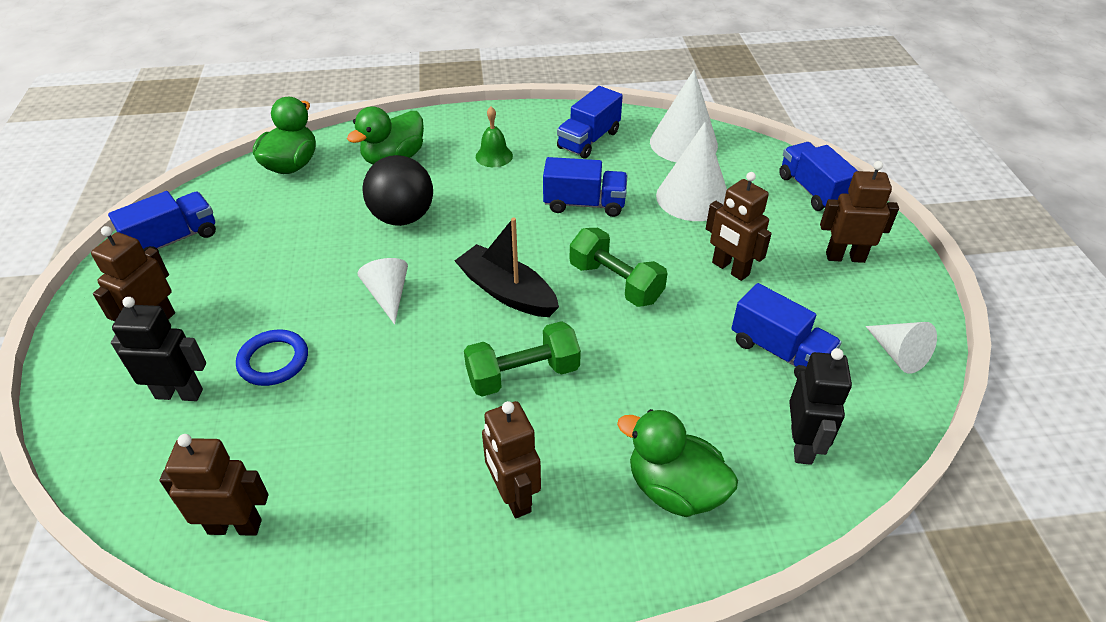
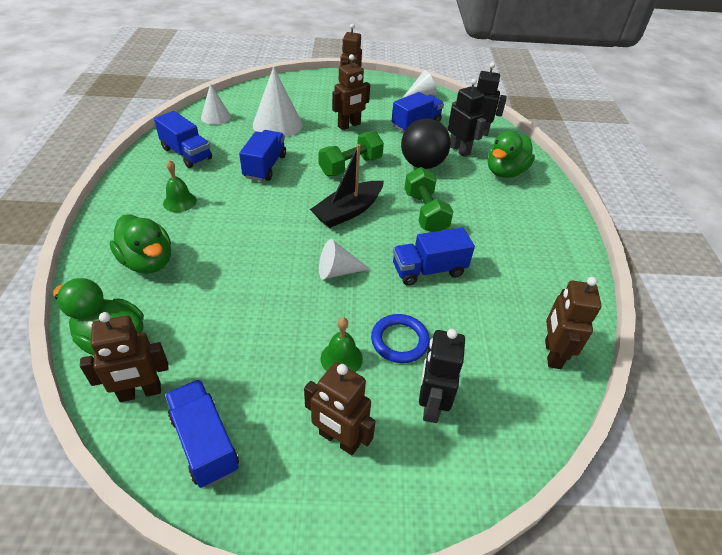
camera: 85 degrees left, 0 degrees up
(253, 314) = (341, 358): none -> green bell
(402, 217) = (241, 259): black ball -> black ball (422, 164)
(513, 496) = (515, 226): brown robot -> brown robot (140, 392)
(683, 143) = (215, 117): white cone -> white cone, size x0.60
(721, 417) = (459, 150): none -> black robot
(813, 191) = (289, 86): blue truck -> blue truck (428, 270)

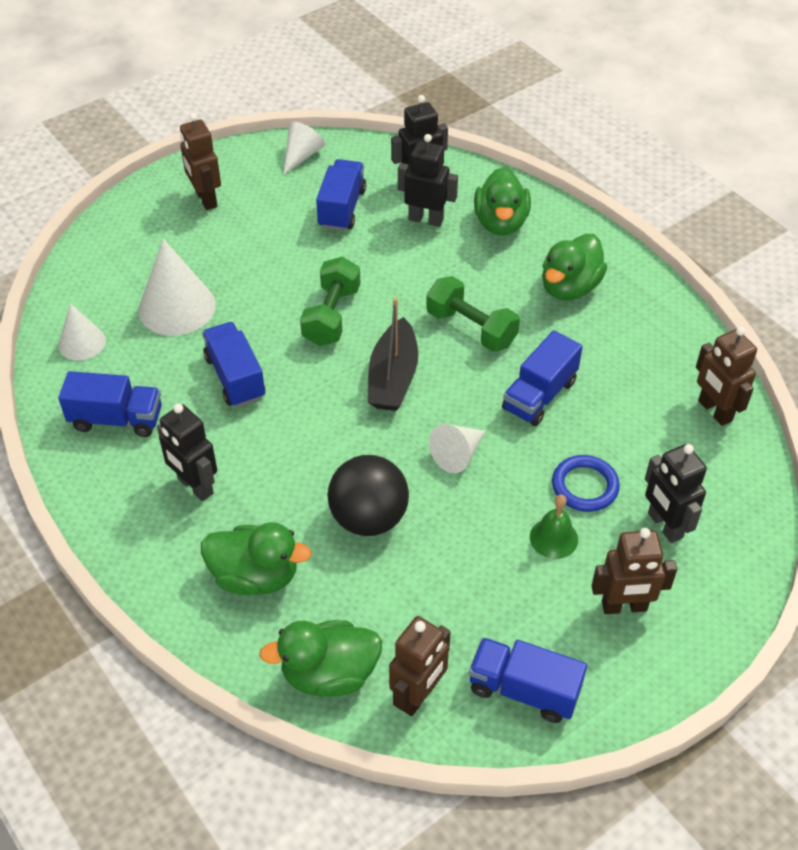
camera: 35 degrees left, 5 degrees up
(179, 202) = (195, 486): green bell -> black robot
(349, 125) = (266, 256): brown robot -> none
(422, 164) = (406, 265): black ball -> black ball (369, 518)
(516, 224) = (569, 287): none -> green duck

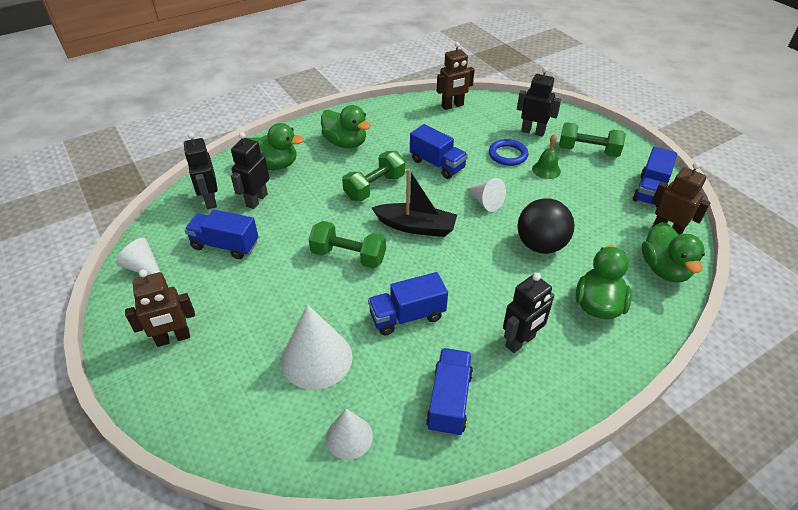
camera: 85 degrees left, 5 degrees down
(624, 607) = (588, 151): brown robot -> green dumbbell
(664, 525) = (533, 132): black robot -> black robot turned 135 degrees counterclockwise

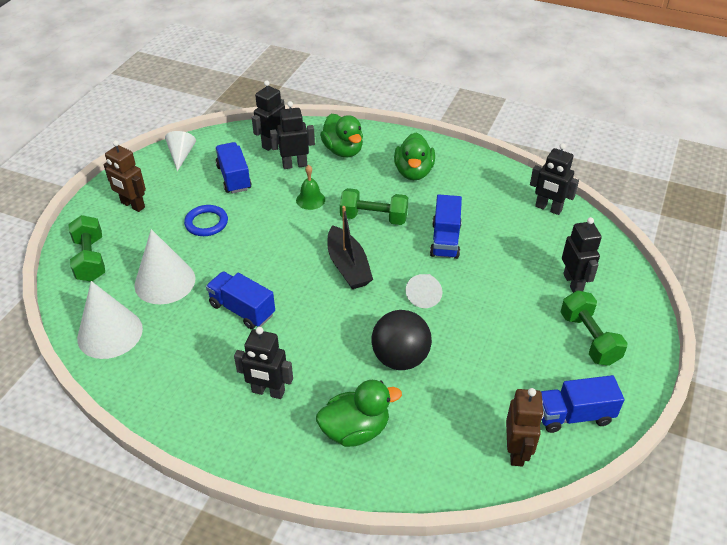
camera: 55 degrees right, 0 degrees up
(348, 256) = (278, 245): green dumbbell -> green dumbbell (90, 259)
(349, 437) = (110, 333): white cone -> white cone, size x1.68
(449, 401) = (176, 373): blue truck -> none
(452, 106) = (548, 208): brown robot -> black robot
(508, 155) = (512, 280): blue ring -> blue ring (206, 223)
(546, 170) = (519, 318): green bell -> green bell (310, 200)
(664, 269) = (452, 467): green duck -> none

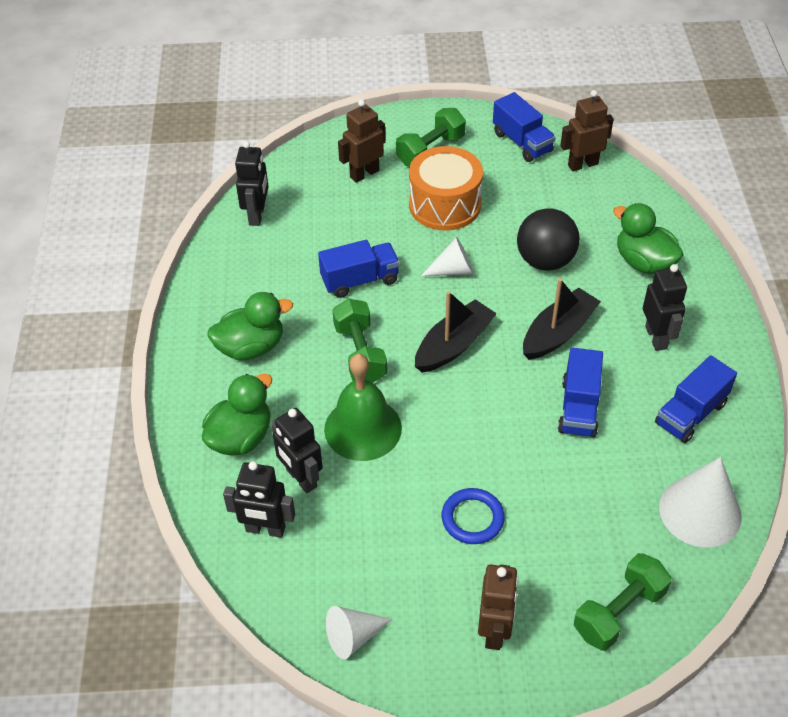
camera: 115 degrees left, 5 degrees up
(165, 282) = (594, 504): white cone -> none
(234, 178) = (367, 536): blue truck -> blue truck (690, 413)
(310, 200) = (363, 428): green bell -> green bell, size x1.88
(318, 330) = (558, 333): none -> black boat
(507, 320) = (444, 205): none -> orange drum
(573, 283) = (364, 174): black robot -> brown robot

